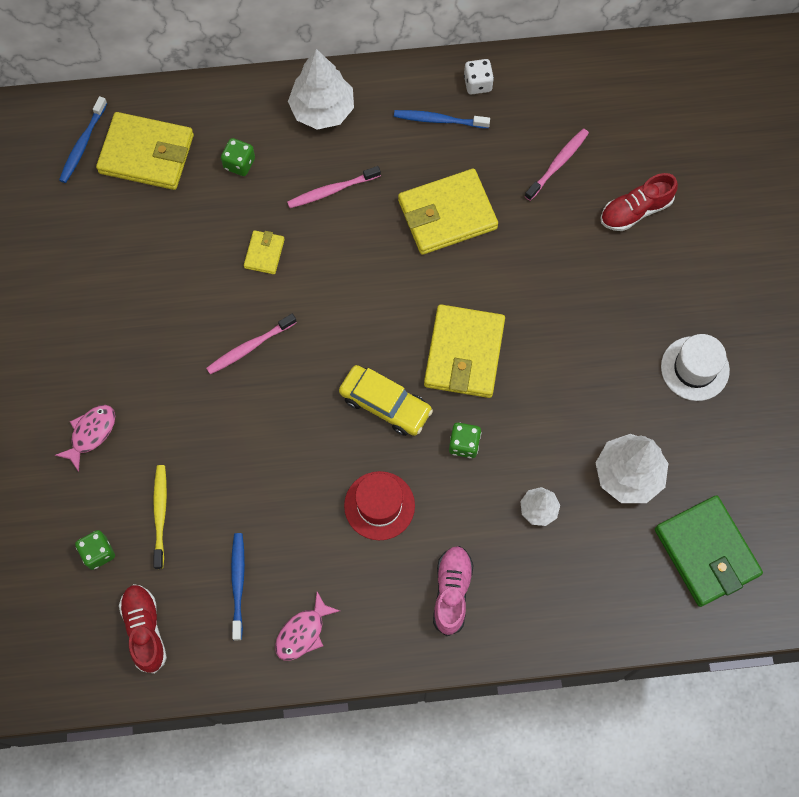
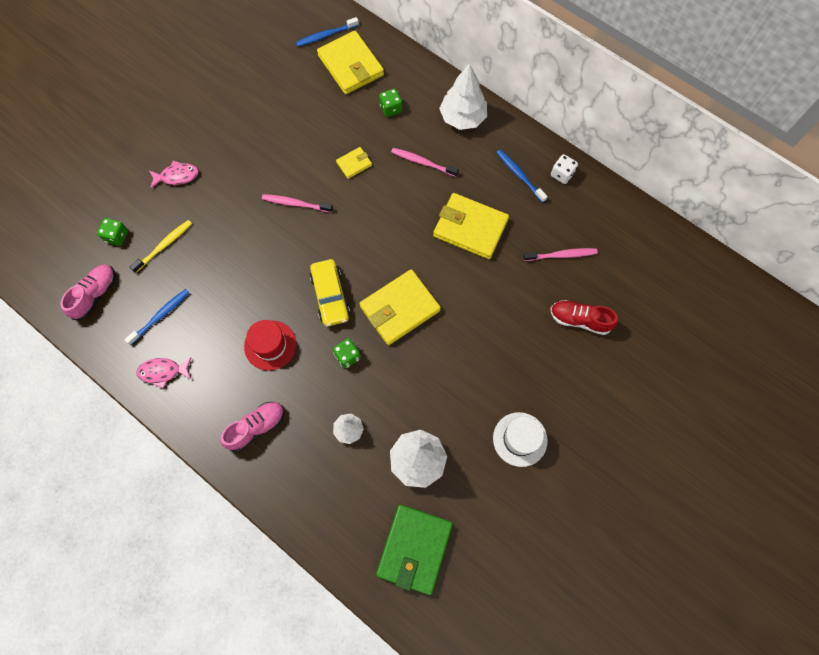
camera: 45 degrees right, 0 degrees up
(145, 630) = (95, 295): red shoe -> pink shoe

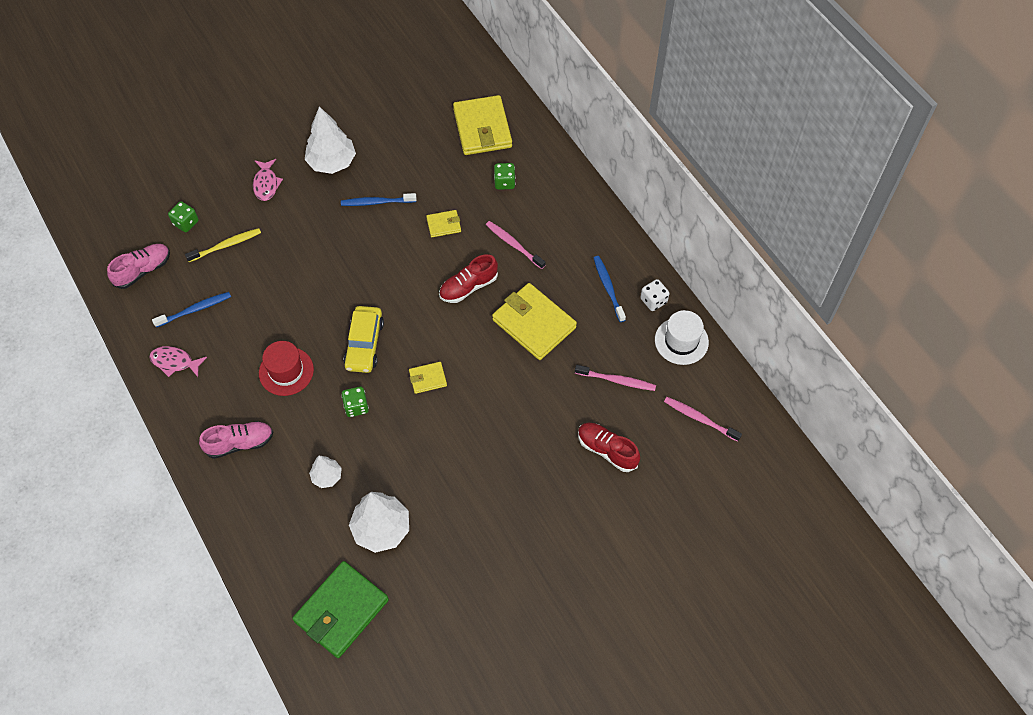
camera: 20 degrees right, 10 degrees down
(177, 176) = (266, 184): pink fish -> pink fish turned 75 degrees clockwise
(296, 204) = (369, 245): pink toothbrush -> pink toothbrush (700, 419)
(326, 35) = (470, 92): blue toothbrush -> blue toothbrush (377, 202)
(399, 309) = (428, 379): yellow wallet -> yellow wallet, size x0.48
(400, 213) = (468, 287): none -> red shoe
(462, 118) = (574, 213): white tree -> white tree (332, 162)
(520, 439) = (493, 545): white hat -> white hat (681, 341)

